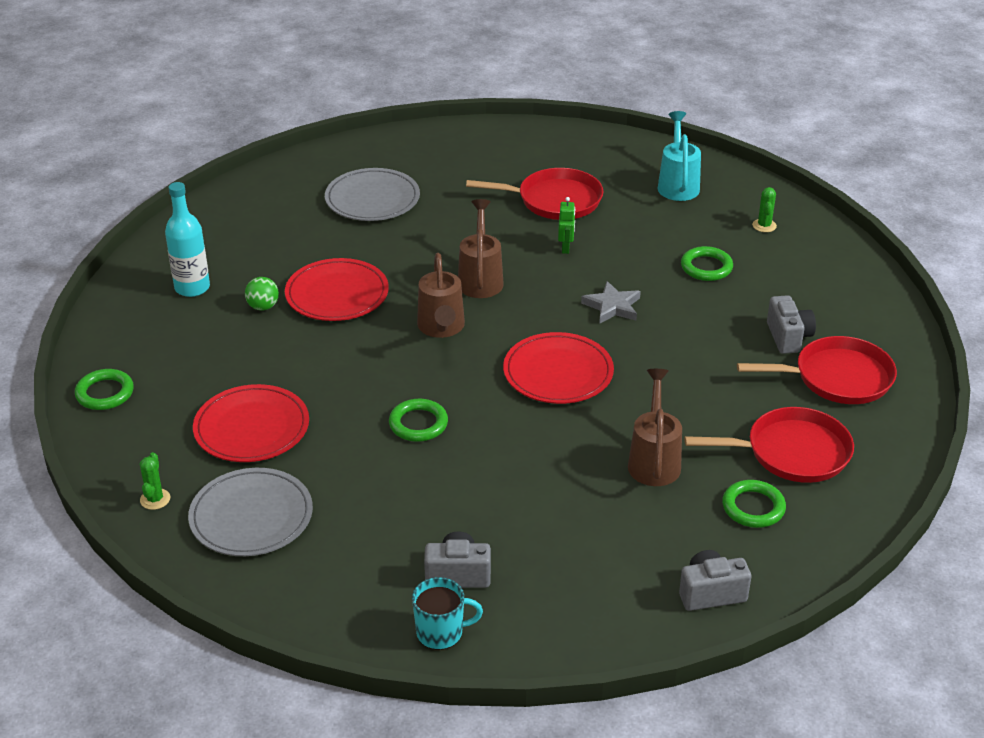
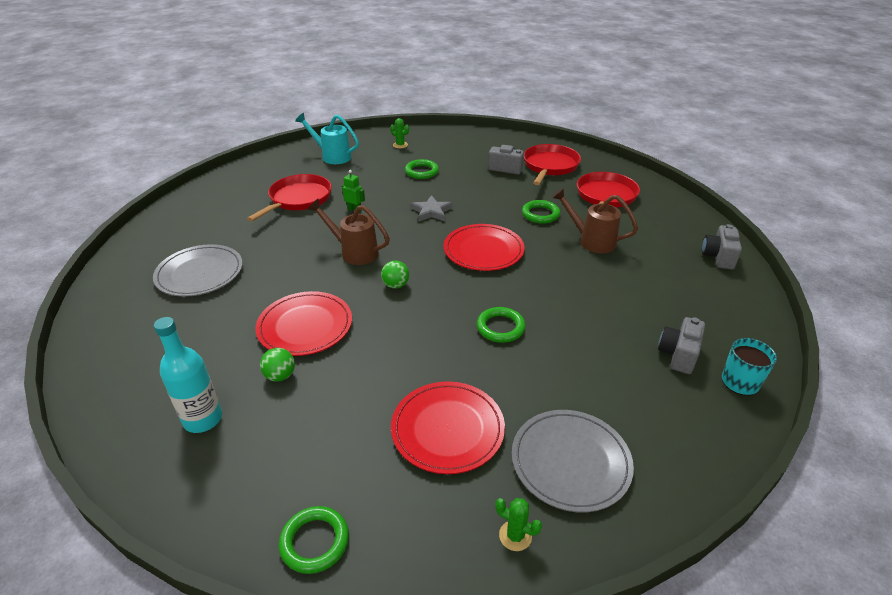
camera: 65 degrees left, 0 degrees up
(441, 328) = (396, 285): brown watering can -> green ball
(753, 507) = (647, 222): green ring -> green ring (540, 214)

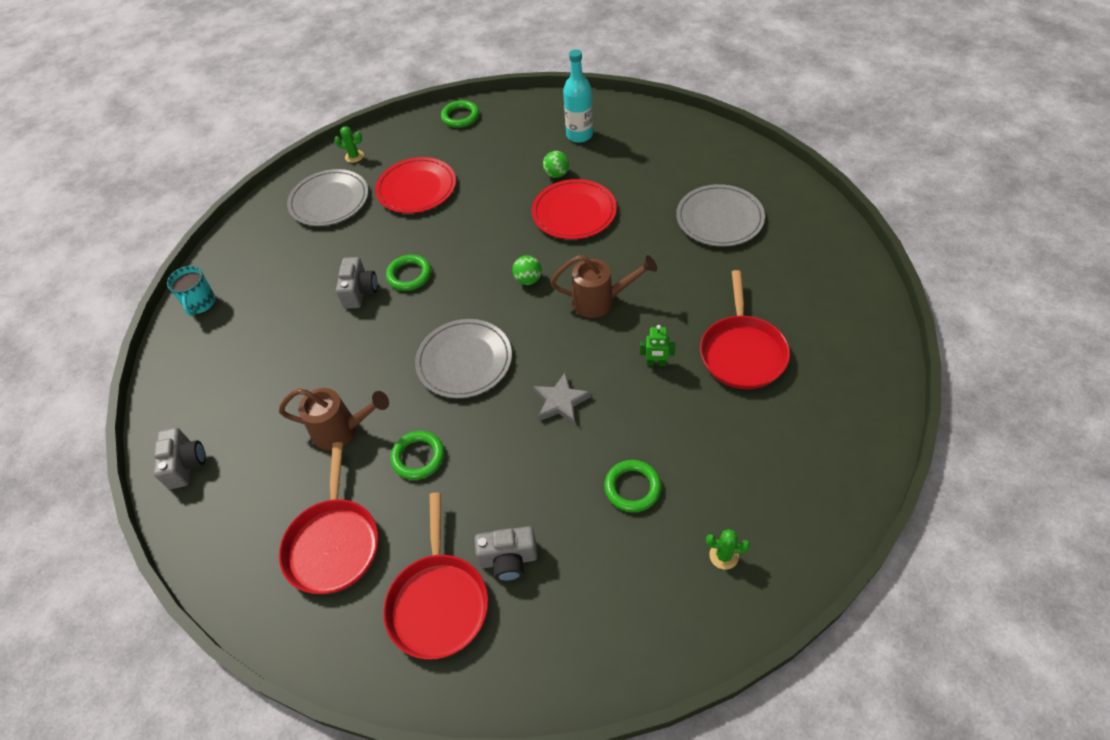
camera: 160 degrees right, 15 degrees up
(332, 156) = (798, 467): turquoise watering can -> none
(483, 250) = (464, 361): red plate -> grey plate
(678, 355) = (249, 309): grey camera -> grey camera (360, 292)

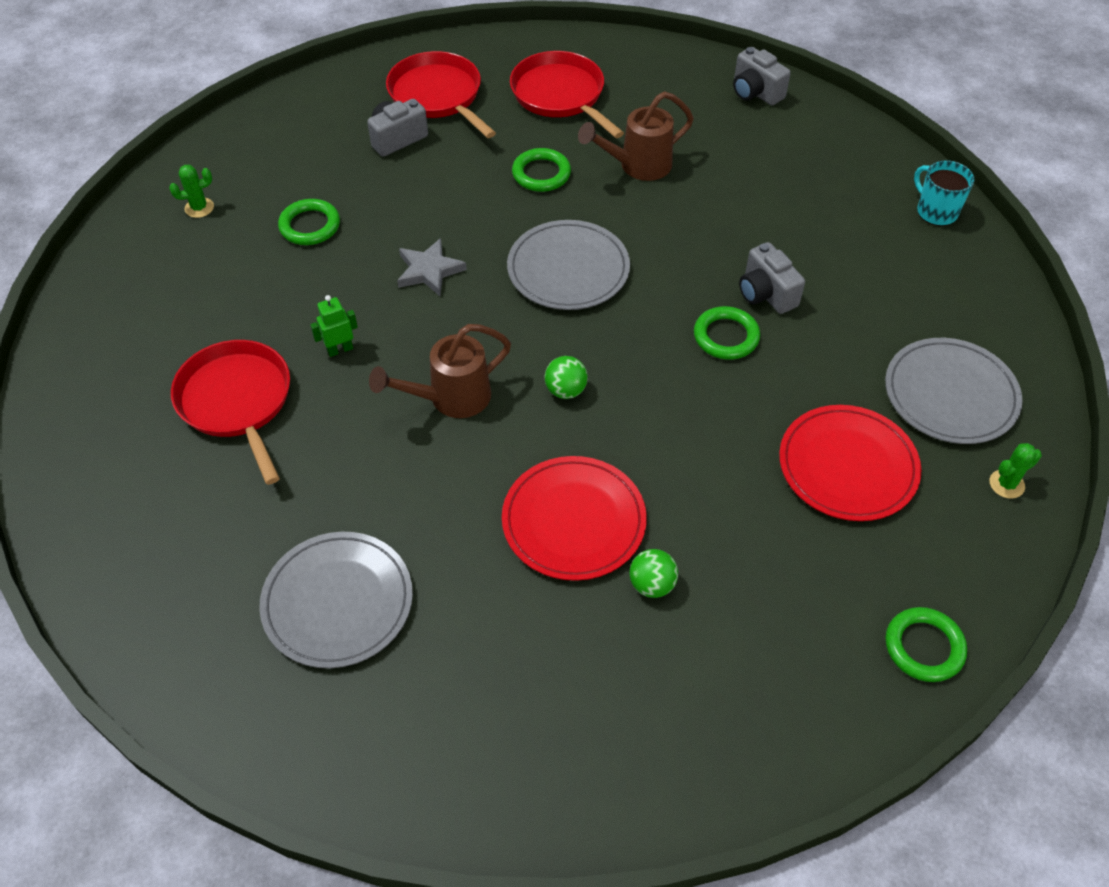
camera: 145 degrees right, 0 degrees up
(579, 135) = (674, 694): turquoise bottle -> none

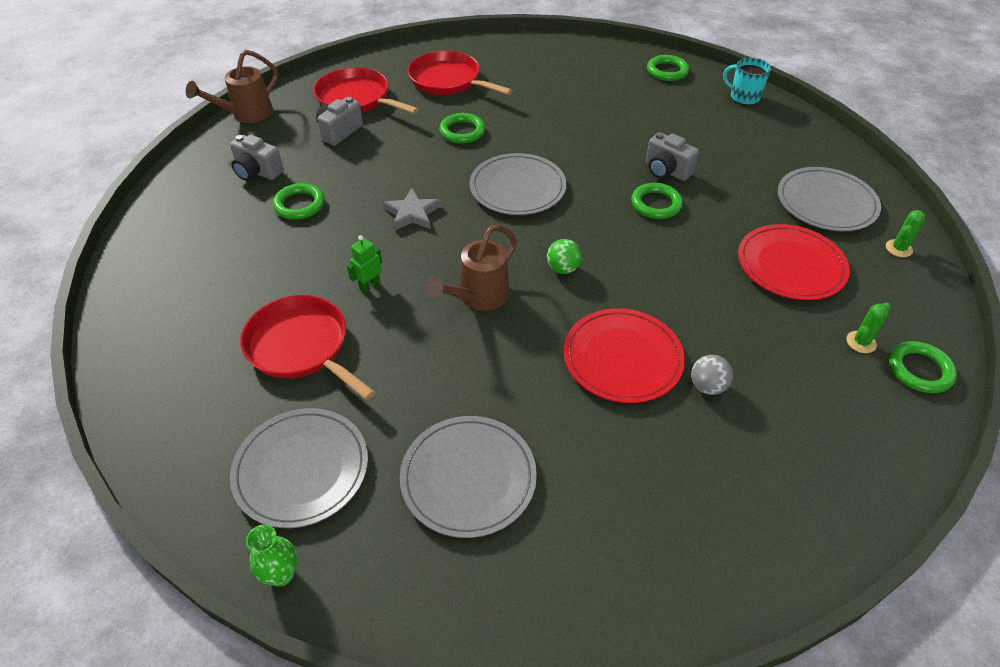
camera: 20 degrees left, 5 degrees down
(115, 638) = (281, 574): none -> green vase
(179, 538) = (301, 469): none -> grey plate
(199, 208) = (198, 213): green cactus -> green cactus (861, 342)
(638, 166) = (529, 112): brown watering can -> brown watering can (247, 115)
(652, 584) = (707, 386): green ball -> grey ball
(755, 92) = (583, 53): grey camera -> grey camera (257, 172)
(853, 147) = (667, 71): none -> green ring

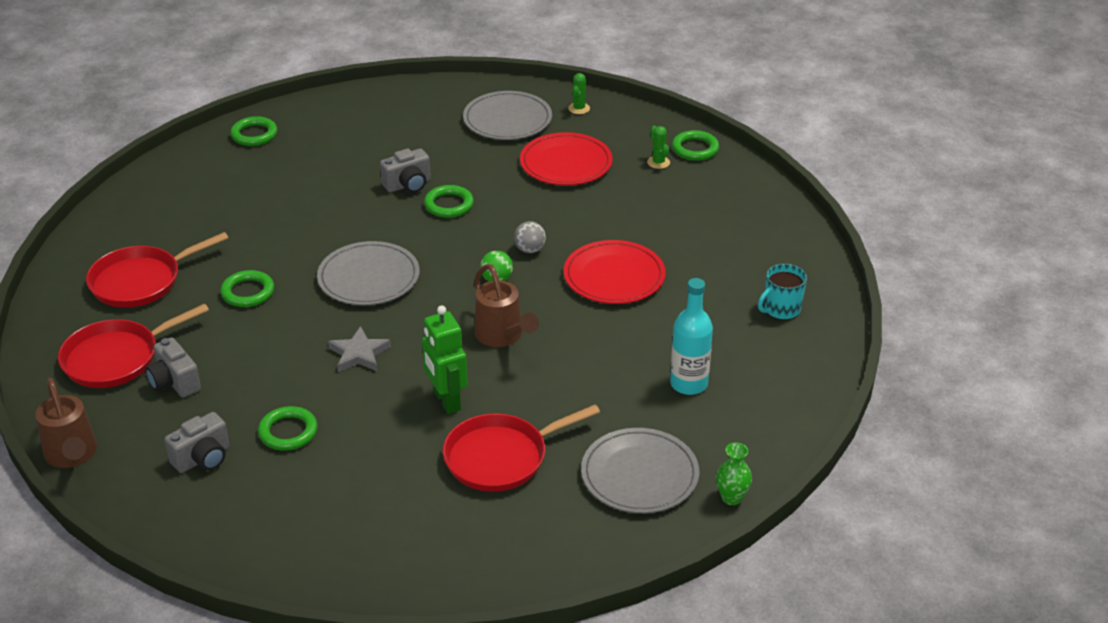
camera: 70 degrees left, 10 degrees down
(369, 285) = (446, 401): green robot -> green robot, size x1.79
(468, 478) = (689, 384): grey plate -> turquoise bottle
(707, 386) = (662, 244): grey ball -> grey ball (530, 250)
(743, 97) = (334, 107): turquoise mug -> turquoise mug (781, 309)
(898, 248) = (579, 108): green cactus -> green cactus turned 45 degrees clockwise

